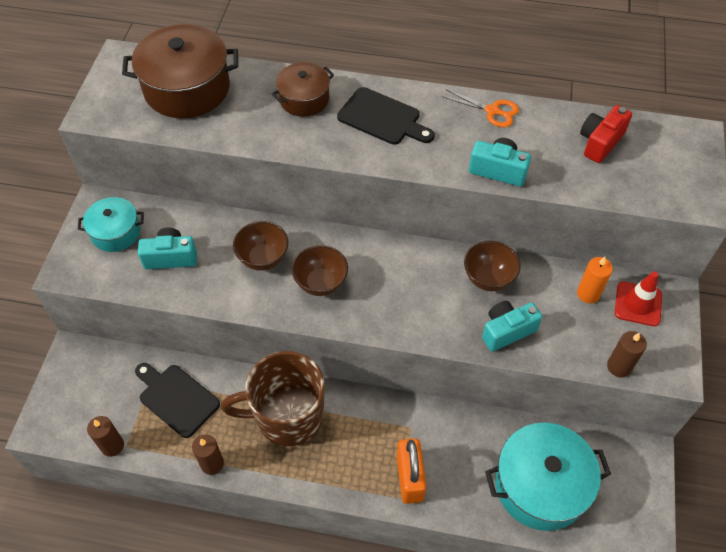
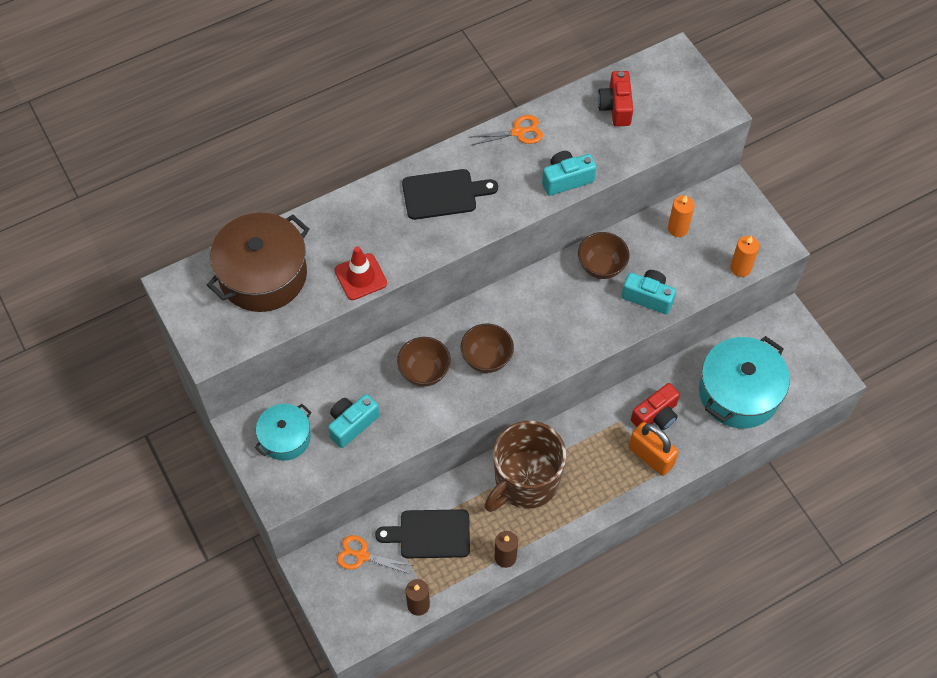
camera: 40 degrees left, 5 degrees up
(114, 374) = (362, 555): none -> orange scissors
(304, 99) = (367, 219): brown pot -> none
(446, 447) = (656, 415): none -> red camera
(507, 331) = (648, 297): turquoise camera -> turquoise camera turned 90 degrees clockwise
(619, 366) = (740, 268): brown candle -> orange candle
(638, 304) = (716, 212): red traffic cone -> red traffic cone (360, 277)

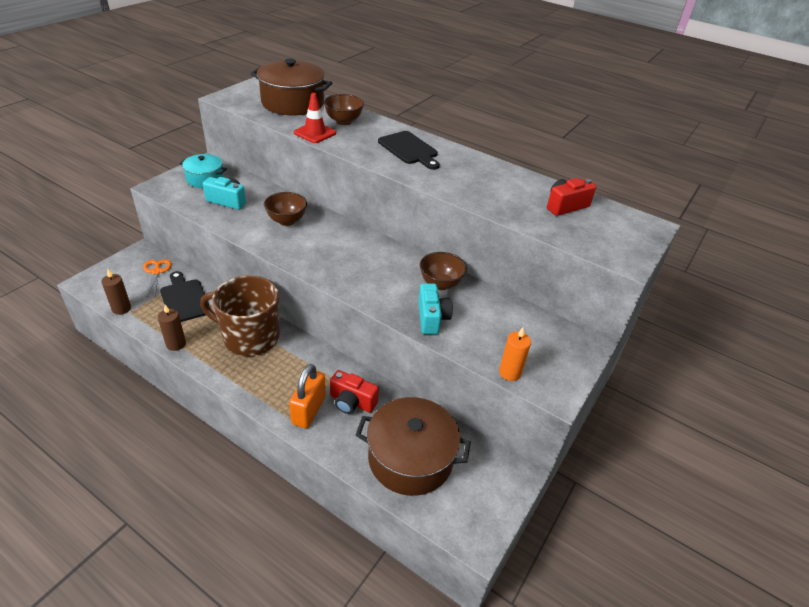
camera: 60 degrees right, 20 degrees down
(486, 359) = (315, 245): brown bowl -> brown bowl (343, 121)
(518, 132) = (493, 168): orange scissors -> none
(566, 179) = (472, 197): turquoise camera -> none
(678, 228) = (515, 319): orange candle -> none
(739, 393) = (410, 458): turquoise pot -> brown pot

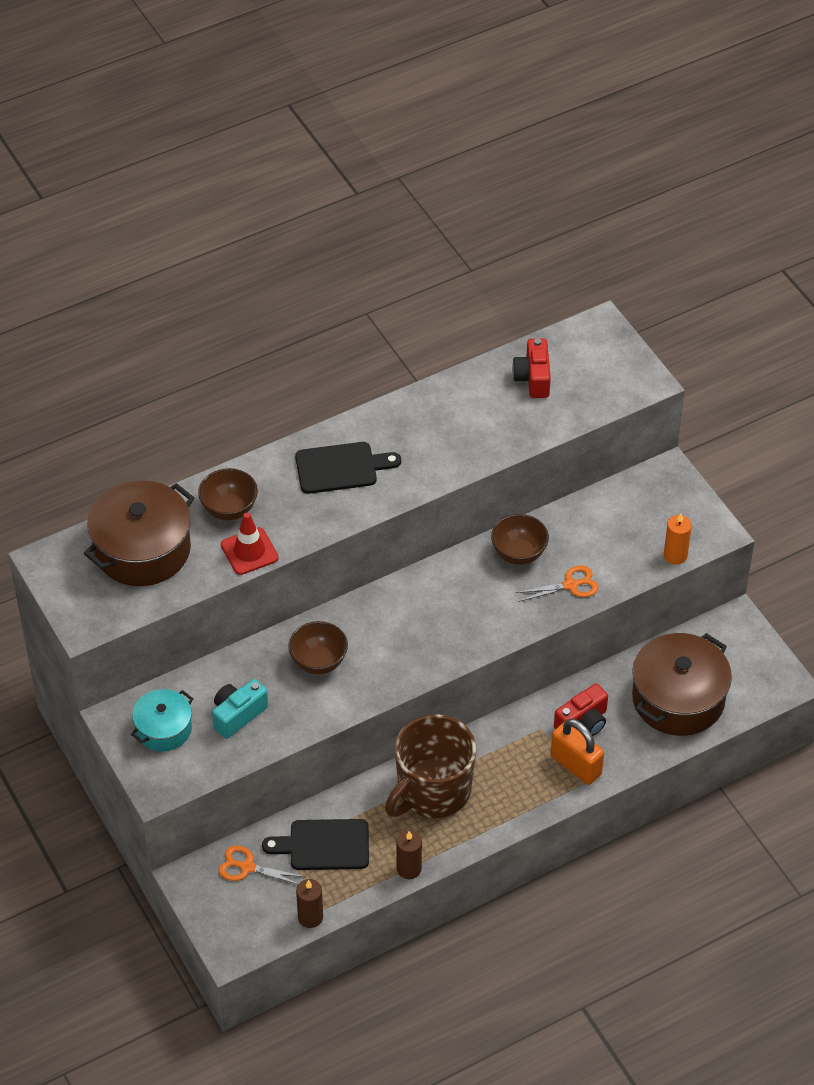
camera: 60 degrees left, 10 degrees up
(432, 318) = (570, 585): turquoise camera -> orange scissors

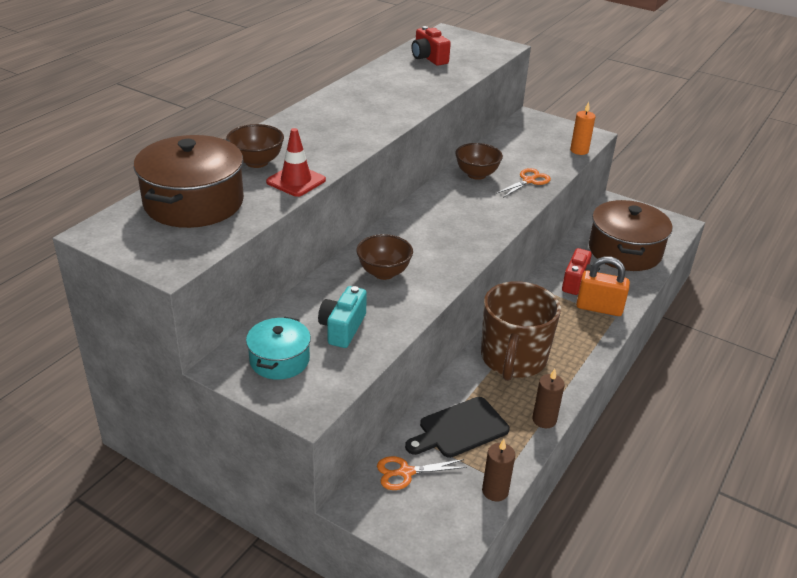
camera: 30 degrees left, 15 degrees down
(341, 468) = (331, 122): black cutting board -> none

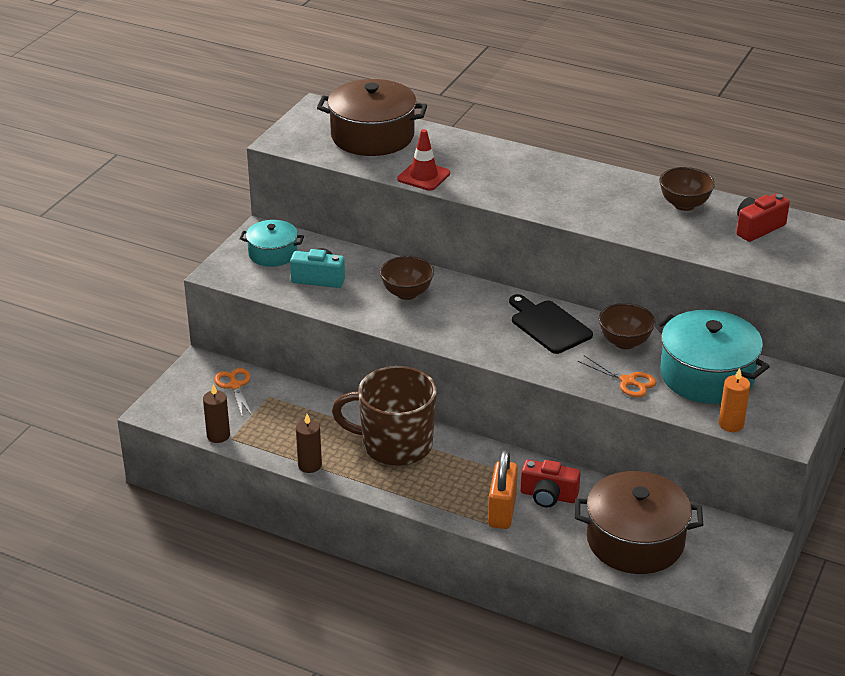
camera: 85 degrees right, 0 degrees up
(257, 162) = (451, 154): brown bowl -> brown bowl (684, 204)
(460, 429) = (290, 413): black cutting board -> black cutting board (548, 325)
(521, 150) = (707, 376): none -> turquoise pot

